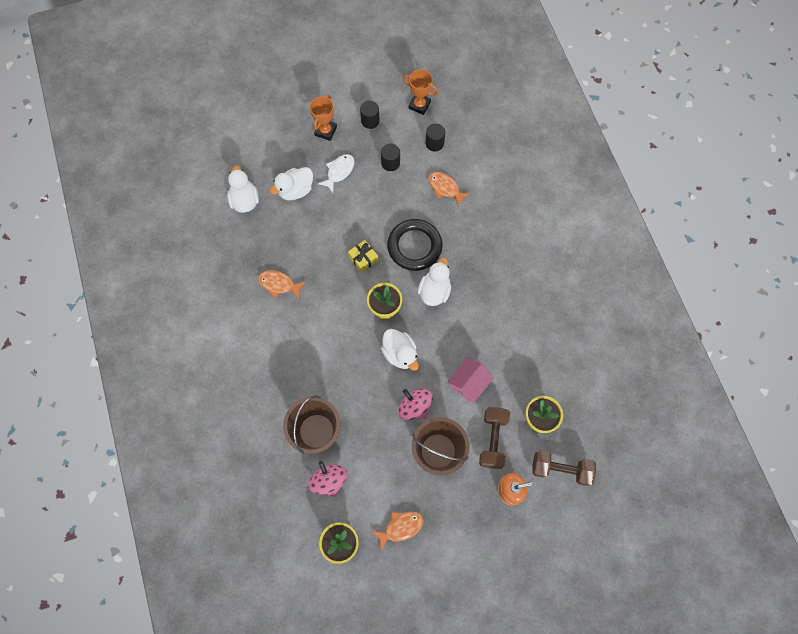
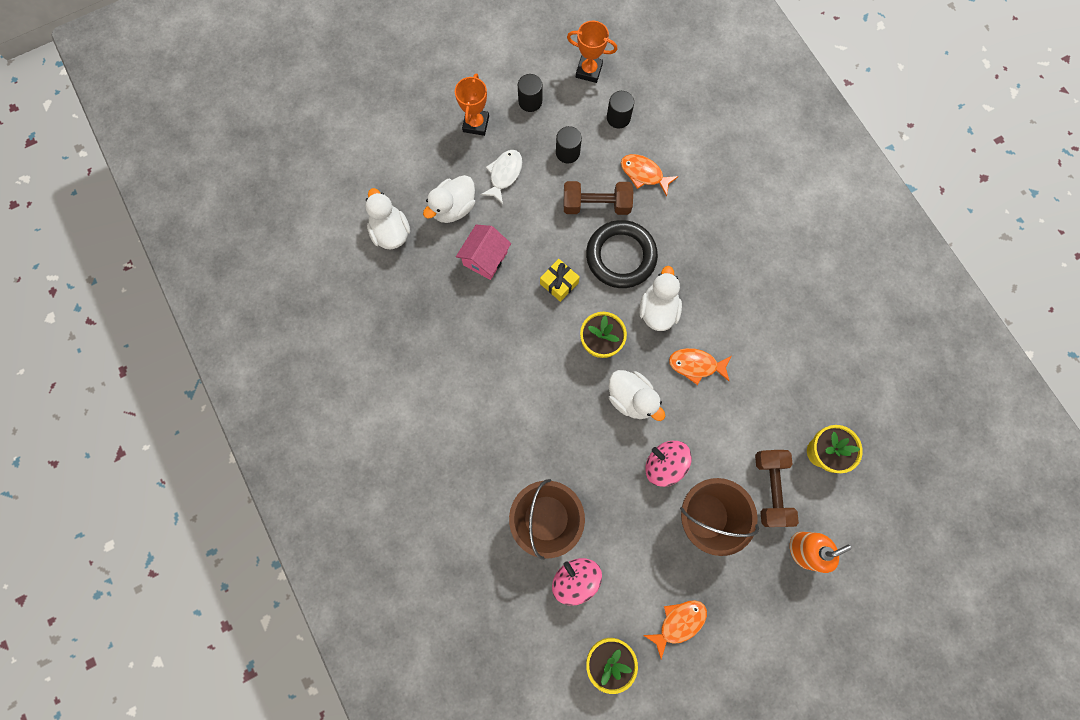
camera: 10 degrees left, 5 degrees up
(279, 284) = (458, 335): orange fish -> orange fish (696, 365)
(468, 384) = (725, 422): pink house -> pink house (485, 258)
(560, 469) = (862, 511): brown dumbbell -> brown dumbbell (596, 205)

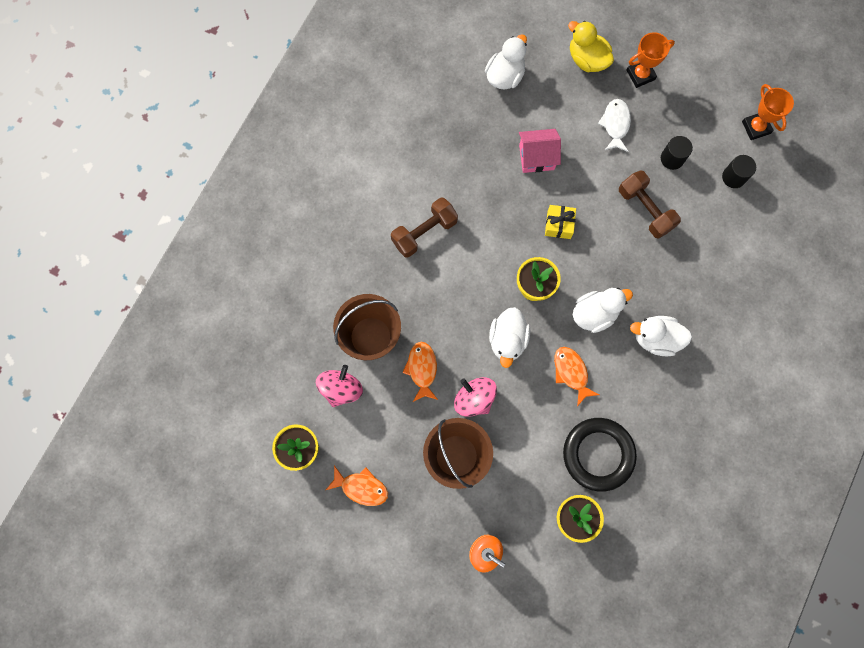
camera: 55 degrees right, 0 degrees up
(429, 155) = (587, 59): none -> yellow duck
(453, 208) = (559, 106): white duck -> white duck (656, 339)
(504, 174) = (615, 124): white fish -> white fish turned 75 degrees counterclockwise
(530, 101) = (692, 101): black cylinder -> none
(621, 256) = (617, 256): black ring -> black ring (598, 454)
(644, 174) = (701, 229): orange fish -> orange fish (422, 369)
(664, 464) = (474, 399): pink spinning top -> pink spinning top turned 45 degrees counterclockwise
(770, 488) = (514, 494): brown dumbbell -> brown dumbbell (424, 232)

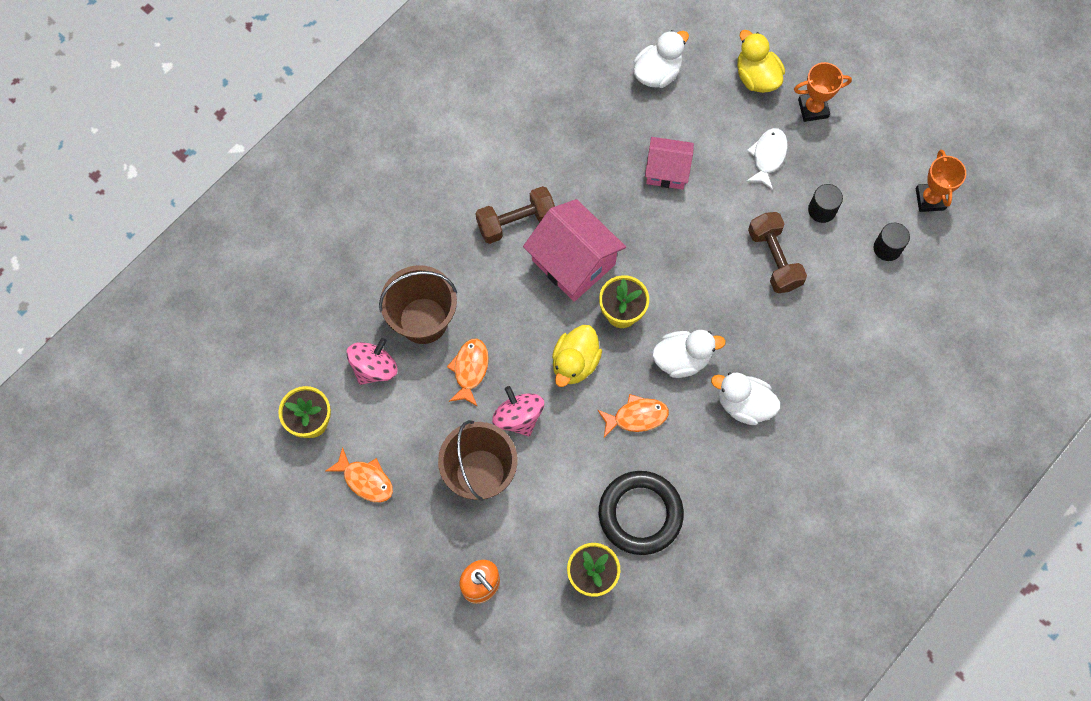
camera: 15 degrees right, 5 degrees down
(481, 255) = (573, 262): none -> pink house
(507, 340) = (575, 362): white duck -> yellow duck
(559, 225) = (670, 251): yellow gift -> none
(571, 373) = (636, 417): orange fish -> orange fish turned 90 degrees clockwise

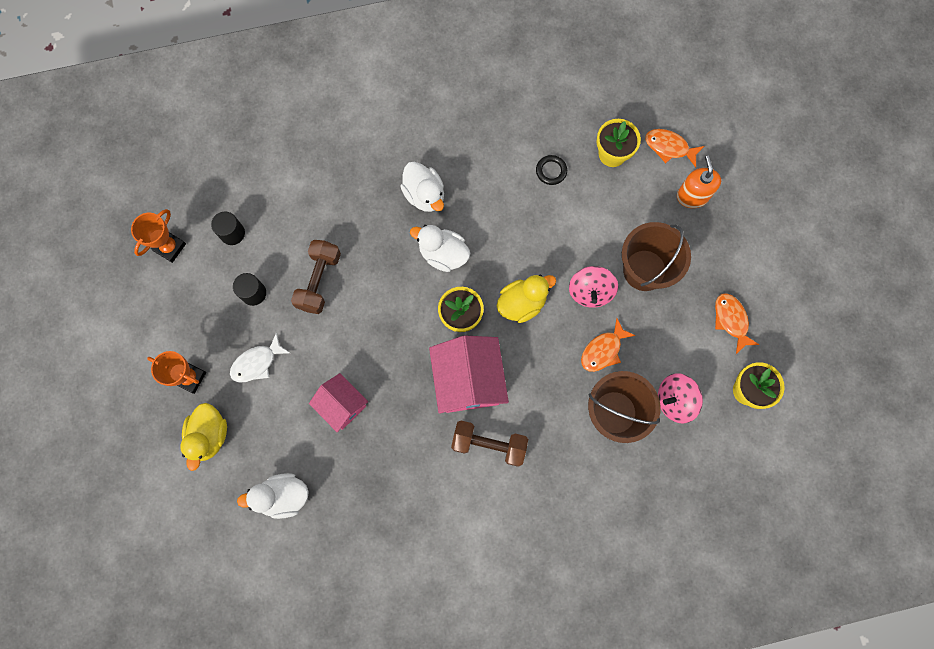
camera: 145 degrees left, 5 degrees up
(636, 417) = (506, 236): orange fish -> orange fish (669, 147)
(640, 514) = (551, 171): black ring -> black ring, size x0.45

